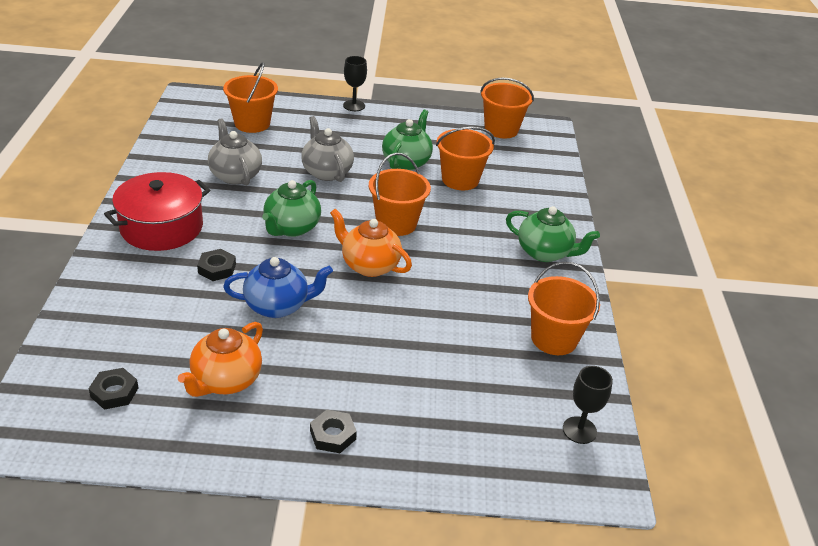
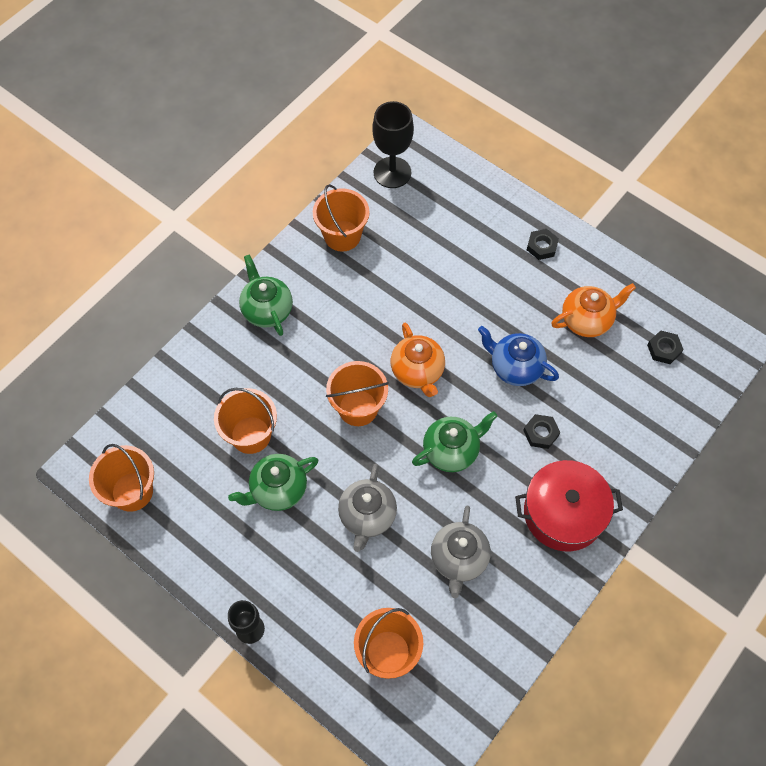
camera: 140 degrees left, 25 degrees up
(579, 430) = (392, 172): black goblet -> black goblet, size x1.62

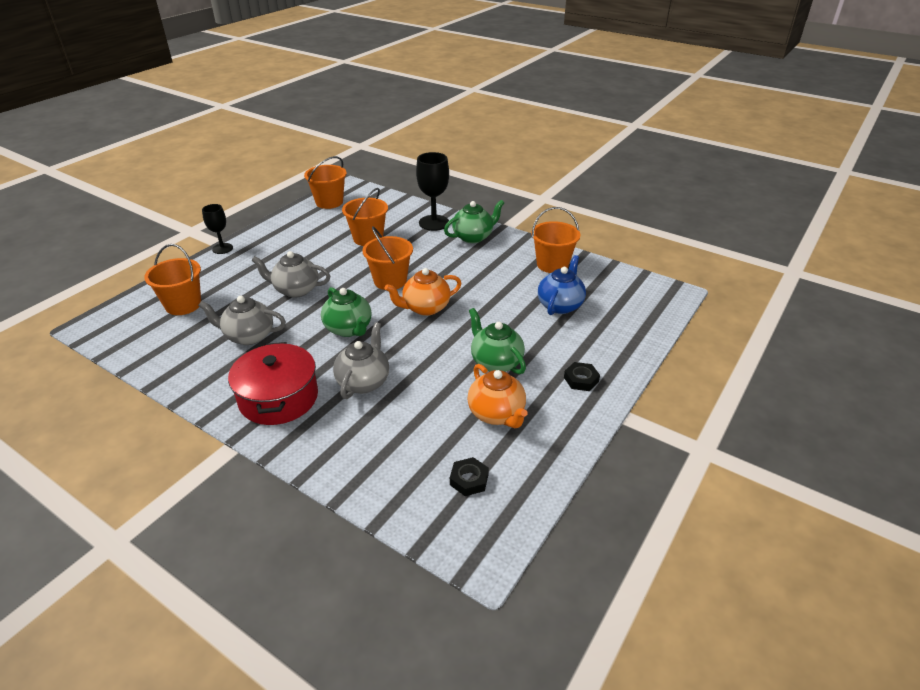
camera: 85 degrees right, 25 degrees down
(278, 490) = (323, 251): green teapot -> green teapot (495, 362)
(392, 172) = (630, 285): black goblet -> black goblet (434, 223)
(515, 367) = (434, 364): blue teapot -> blue teapot (560, 305)
(541, 433) = (364, 382): black nut -> grey teapot

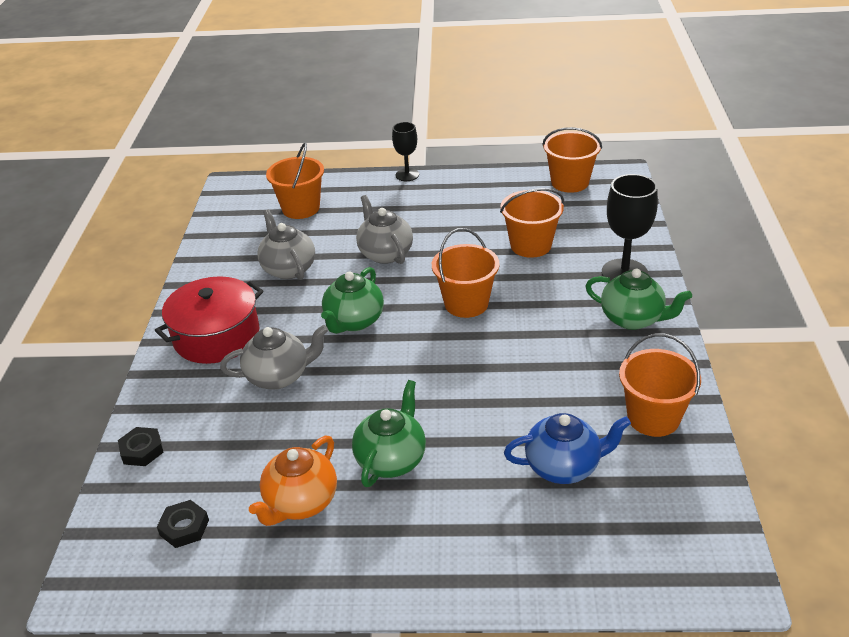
camera: 60 degrees right, 0 degrees up
(425, 308) = (441, 355): orange teapot -> none
(581, 380) = (421, 554): black nut -> black nut (142, 450)

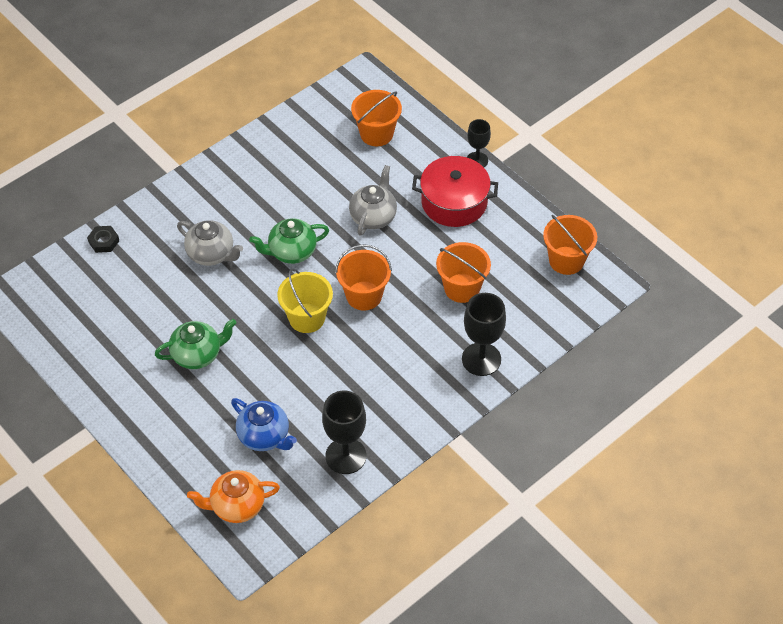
camera: 45 degrees right, 15 degrees up
(184, 527) = (74, 303): black nut -> none
(216, 336) = (215, 197): red pot -> red pot (454, 202)
(288, 269) = (308, 180): grey teapot -> none
(300, 503) = (132, 338): orange teapot -> orange teapot (236, 506)
(445, 353) = (307, 318): none -> yellow bucket
(633, 319) = (434, 392): green teapot -> none
(653, 418) = (346, 456): orange bucket -> black goblet

